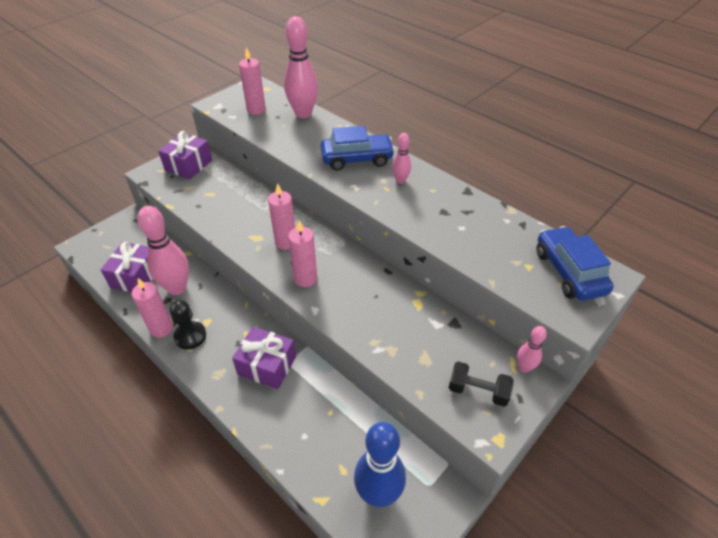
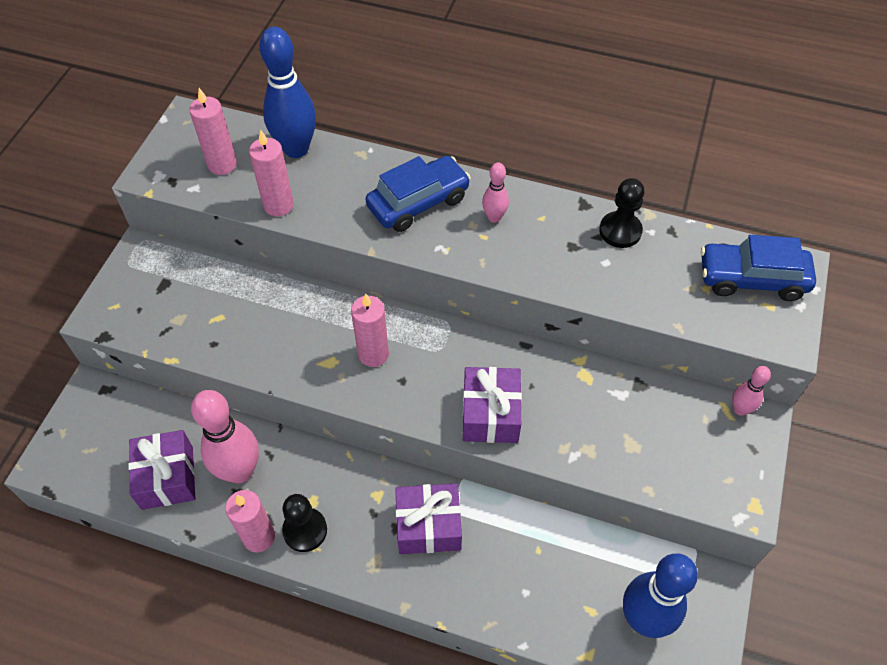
camera: 25 degrees left, 10 degrees up
(188, 165) = (151, 282): purple gift -> purple gift (490, 414)
(303, 114) = (296, 149): pink bowling pin -> blue bowling pin
(305, 279) = (432, 397): pink candle -> pink candle (278, 205)
(478, 391) = (707, 459): black dumbbell -> none
(483, 213) = (620, 231): none -> black pawn
(568, 272) = (751, 279): blue car -> blue car turned 45 degrees counterclockwise

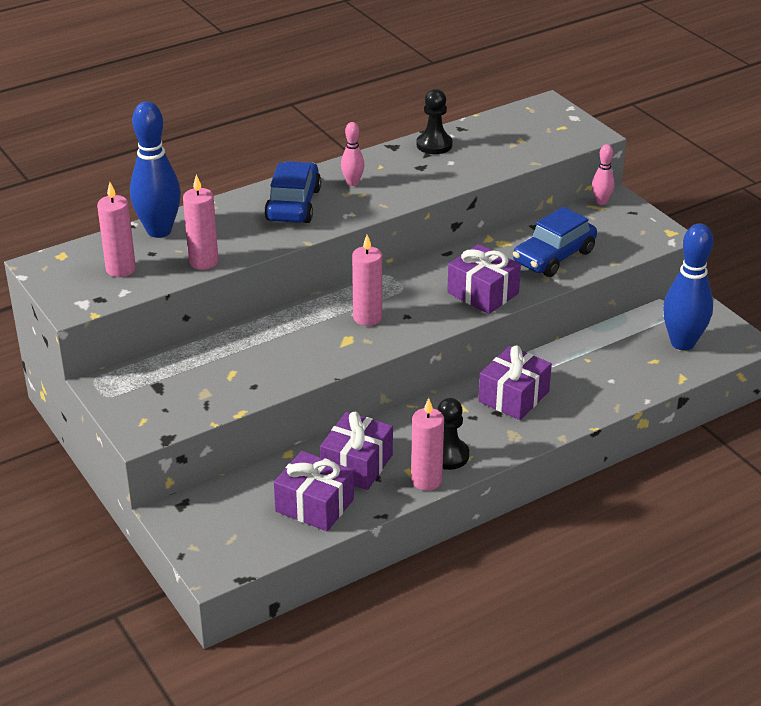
camera: 50 degrees left, 20 degrees down
(240, 471) = (357, 465): pink bowling pin -> purple gift
(751, 279) = (535, 122): blue car -> blue car (554, 257)

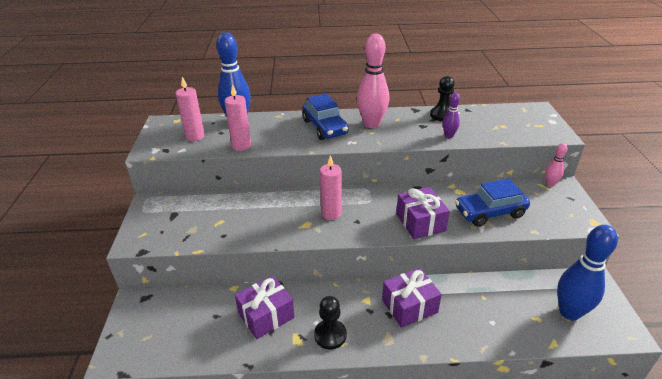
camera: 30 degrees right, 0 degrees up
(293, 205) = (325, 127): blue car -> blue car turned 120 degrees clockwise
(314, 505) = (215, 335): purple gift -> none
(352, 183) = (371, 124): pink bowling pin -> pink bowling pin, size x2.01
(426, 480) = (300, 350): pink candle -> none
(464, 172) = (449, 136): none -> purple bowling pin

